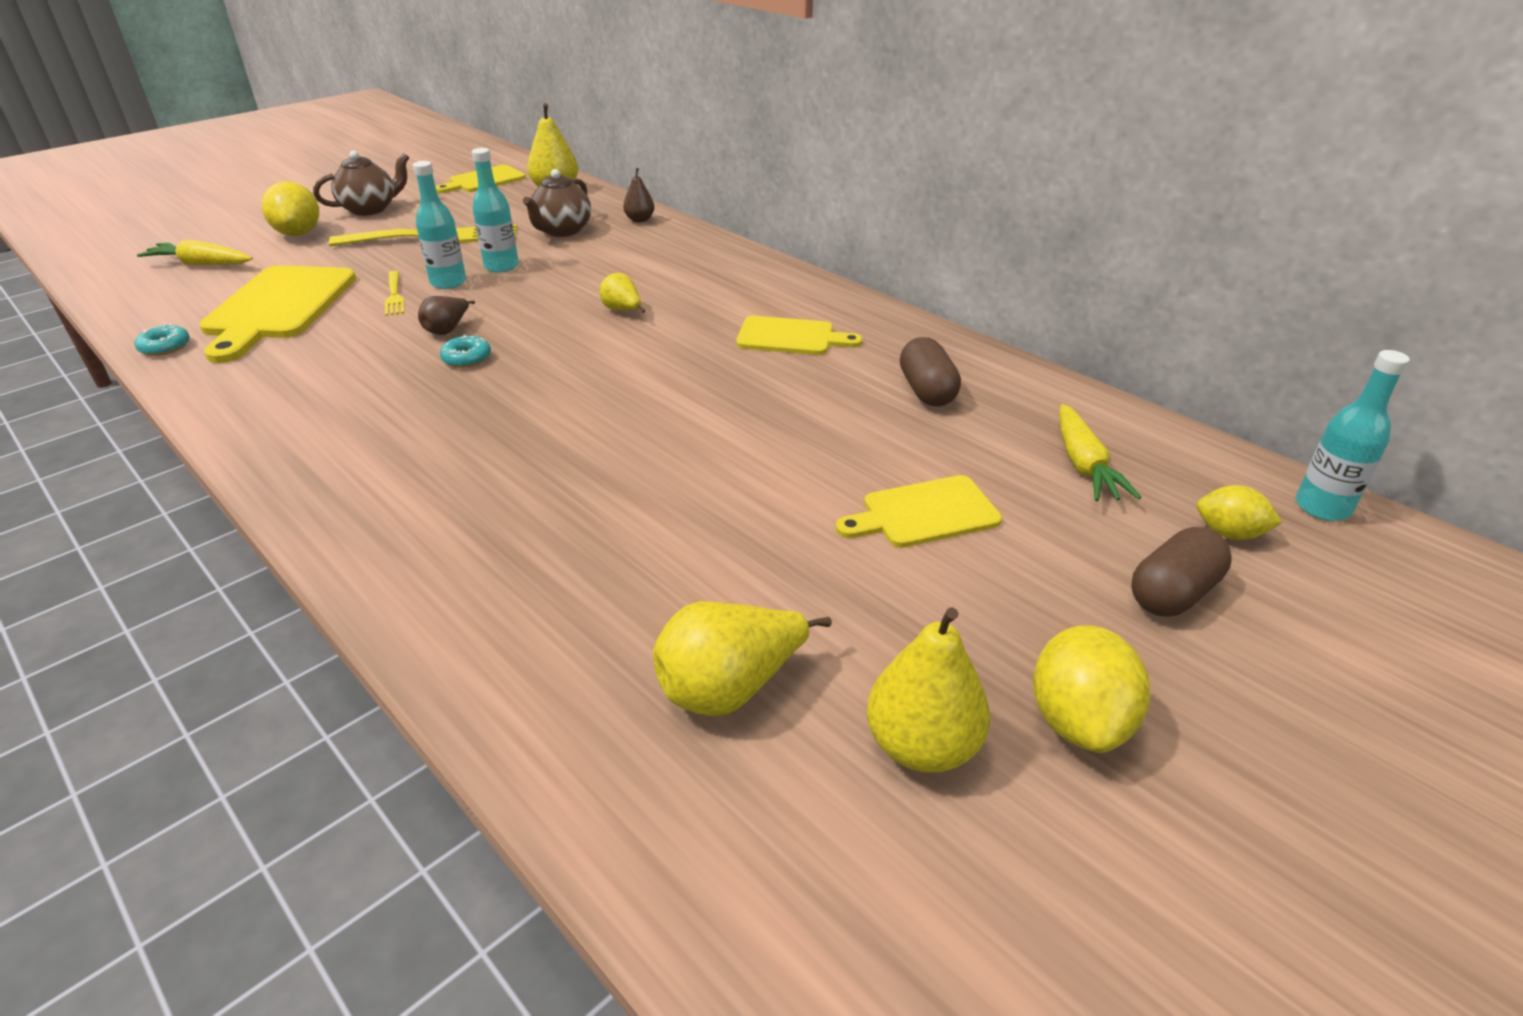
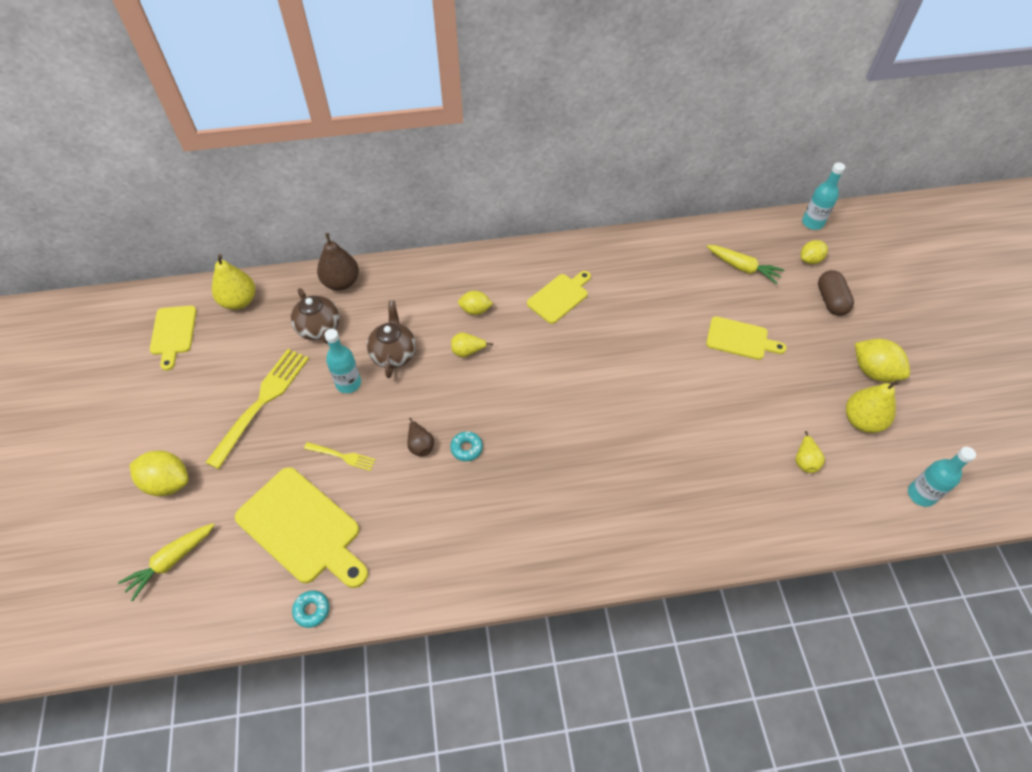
camera: 55 degrees left, 20 degrees up
(370, 209) = (161, 422): brown teapot -> brown teapot (393, 354)
(448, 282) = (348, 420): turquoise bottle -> turquoise bottle (921, 494)
(640, 220) = (341, 282): brown pear -> brown pear, size x1.72
(694, 295) = (475, 310): none -> yellow lemon
(730, 688) = (805, 460): yellow pear -> yellow pear, size x0.58
(924, 513) = (740, 339): yellow cutting board -> yellow cutting board turned 90 degrees counterclockwise
(927, 391) = (651, 278): brown capsule -> none

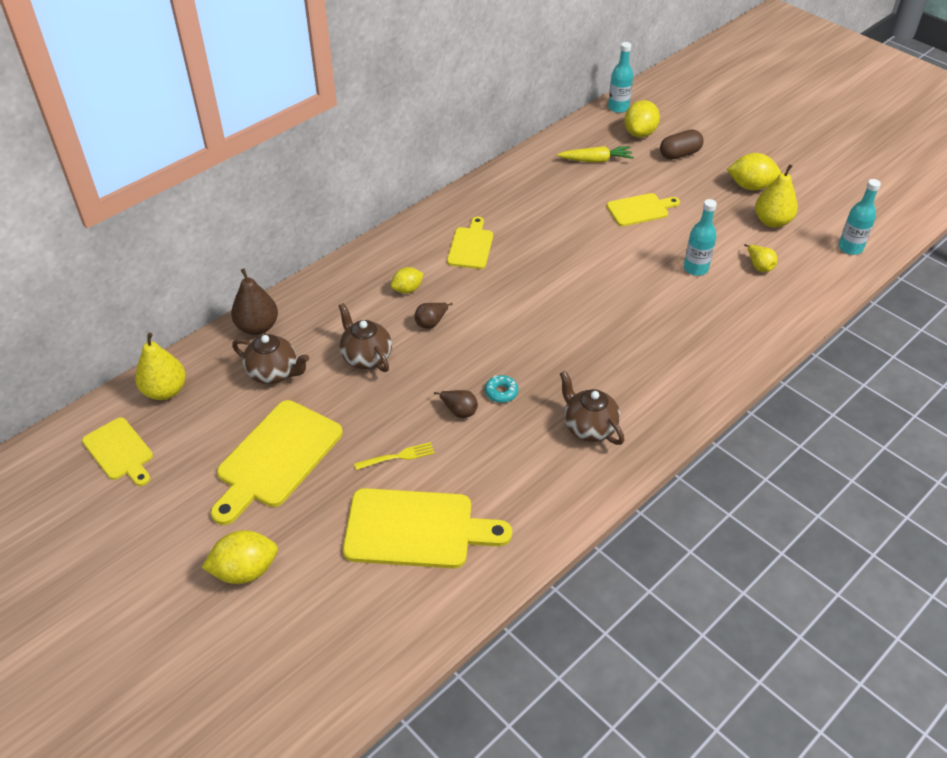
camera: 35 degrees left, 10 degrees down
(171, 561) = (315, 628): yellow carrot -> none
(261, 403) = (276, 458): yellow fork -> yellow cutting board
(312, 610) = (487, 581): turquoise donut -> none
(348, 383) = (346, 400): turquoise bottle -> turquoise bottle (695, 268)
(467, 351) = (431, 322): yellow pear -> brown pear
(507, 526) = (588, 427): none -> brown teapot
(810, 260) = (640, 133): yellow lemon -> yellow lemon, size x1.59
(831, 300) = (679, 154): brown capsule -> brown capsule turned 75 degrees counterclockwise

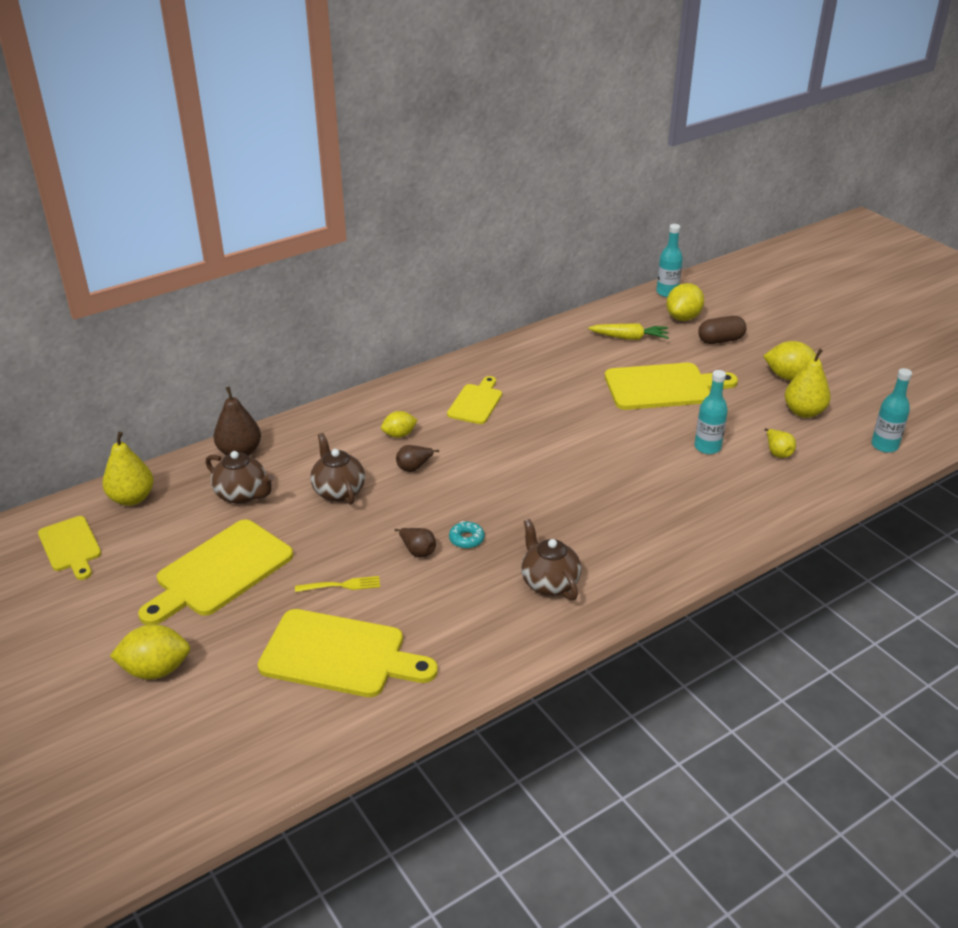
camera: 10 degrees right, 10 degrees down
(640, 209) = (663, 387): yellow cutting board -> yellow cutting board, size x1.68

